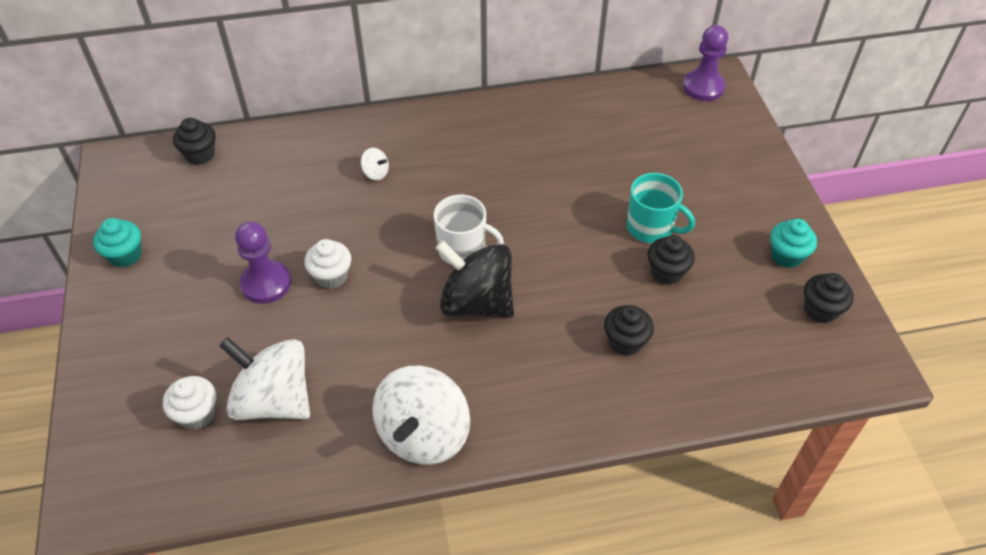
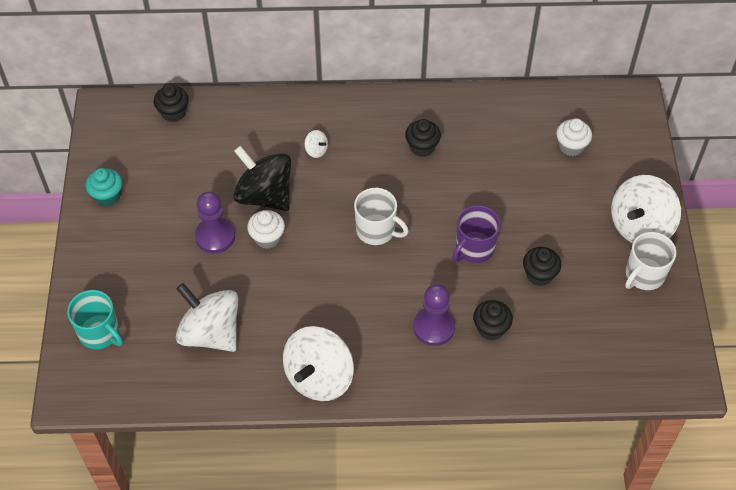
camera: 10 degrees right, 5 degrees up
(197, 414) = (152, 335): white cupcake -> white cupcake (571, 146)
(476, 302) = (379, 278): black spinning top -> black spinning top (264, 195)
(583, 254) = (474, 248): none -> purple mug
(651, 228) = (536, 233): turquoise mug -> turquoise mug (100, 333)
(703, 87) = (618, 105): purple pawn -> purple pawn (434, 327)
(766, 204) = (640, 226): none -> white spinning top
(786, 256) = (644, 275): turquoise cupcake -> white mug
(820, 310) = (657, 326): black cupcake -> black cupcake (422, 147)

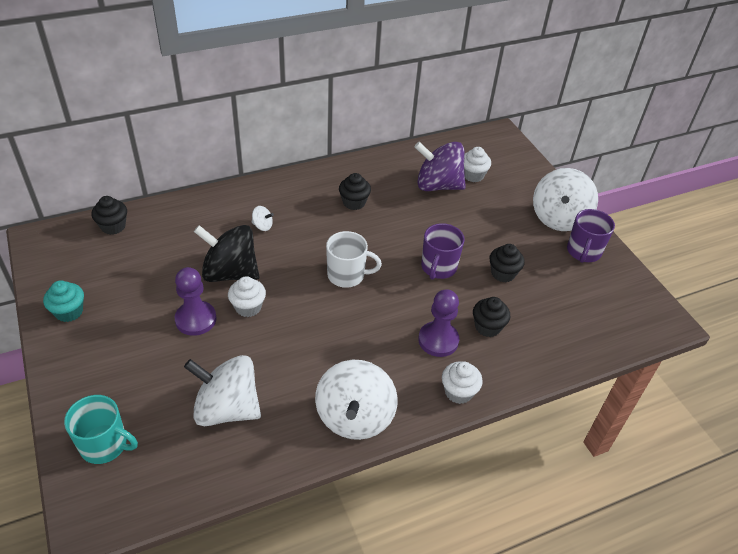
camera: 25 degrees left, 10 degrees down
(427, 385) = (458, 392): none -> white cupcake
(524, 149) = (438, 185): none -> purple spinning top
(644, 275) = (583, 252): white mug -> purple mug

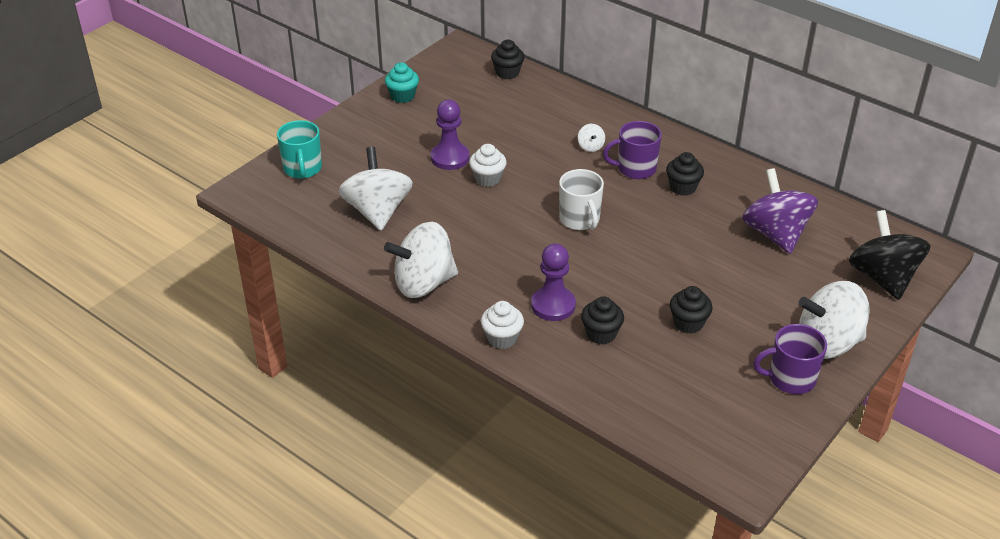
camera: 65 degrees right, 5 degrees down
(230, 273) = (517, 153): black spinning top -> black spinning top (882, 278)
(438, 267) = (649, 274): purple mug -> purple mug (635, 168)
(473, 175) = (823, 254): white cupcake -> none

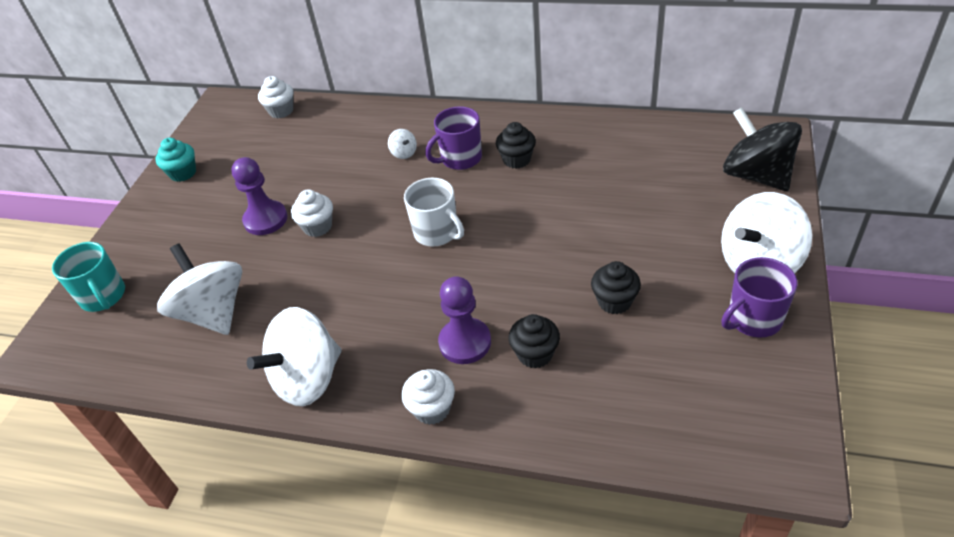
camera: 20 degrees left, 5 degrees up
(507, 73) = (281, 111): black cupcake -> white cupcake
(775, 234) = (632, 171): purple spinning top -> none

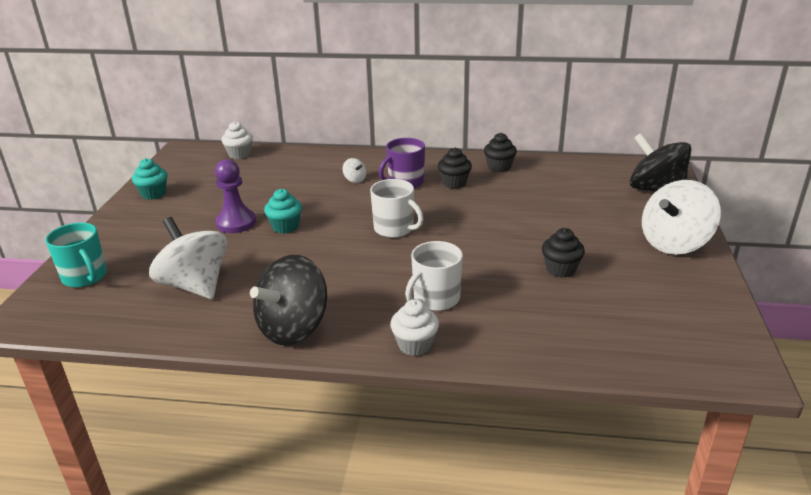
camera: 10 degrees left, 15 degrees down
(308, 378) = (293, 328): white spinning top -> black spinning top
(317, 227) = (285, 227): white cupcake -> turquoise cupcake
(465, 342) = (435, 299): purple pawn -> white mug
(535, 354) = (500, 305): black cupcake -> black cupcake (499, 167)
(753, 319) = (680, 278): purple mug -> none

